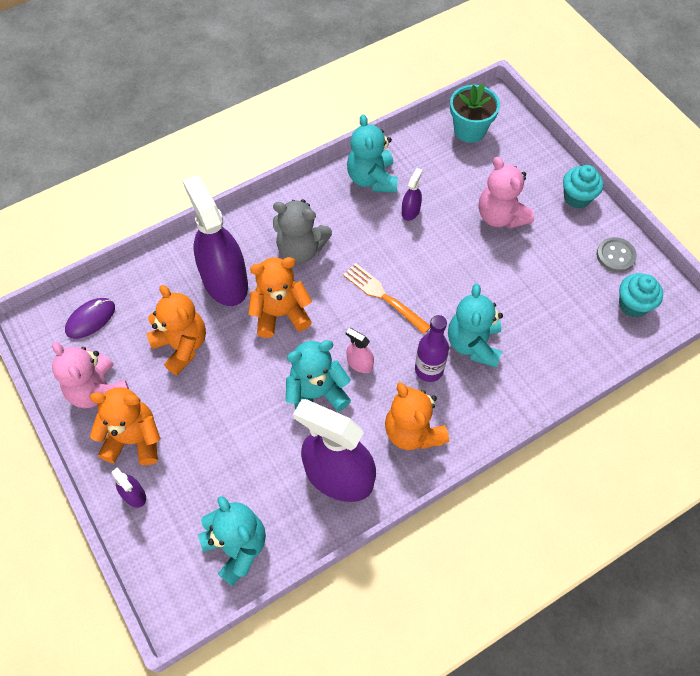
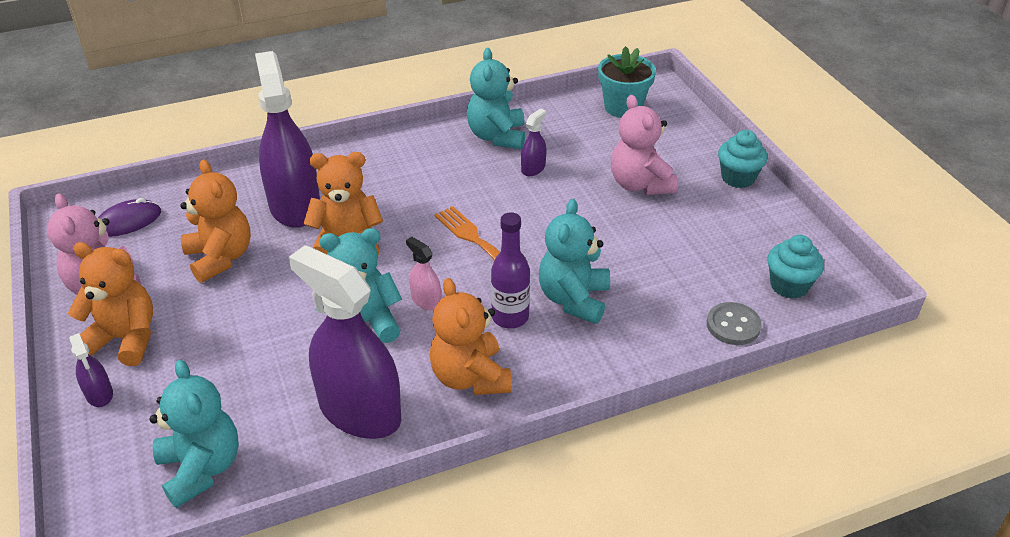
camera: 10 degrees right, 20 degrees down
(301, 249) = (393, 187): grey teddy bear -> none
(615, 256) = (775, 236): grey button -> grey button (733, 325)

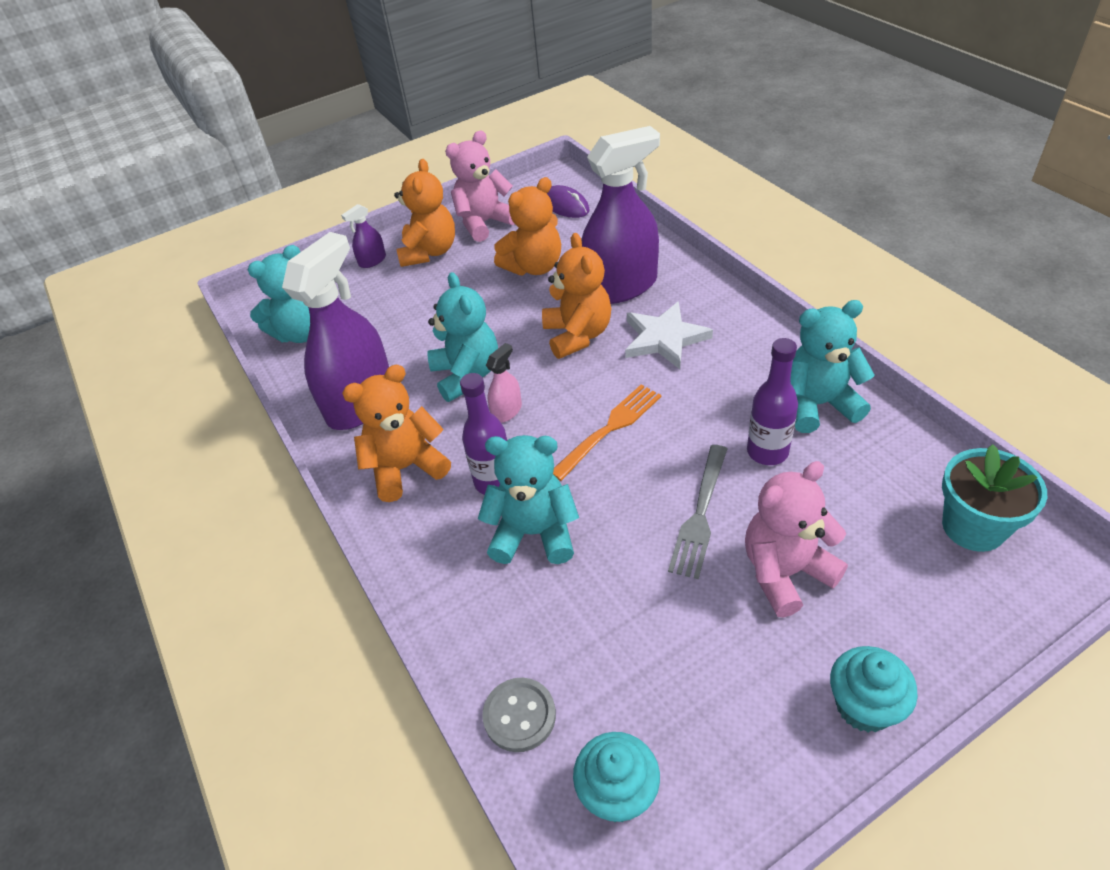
camera: 85 degrees right, 5 degrees up
(383, 193) = (664, 338): none -> white star
(533, 168) = (767, 452): purple spray bottle -> purple bottle
(581, 211) = (700, 514): none -> grey fork

